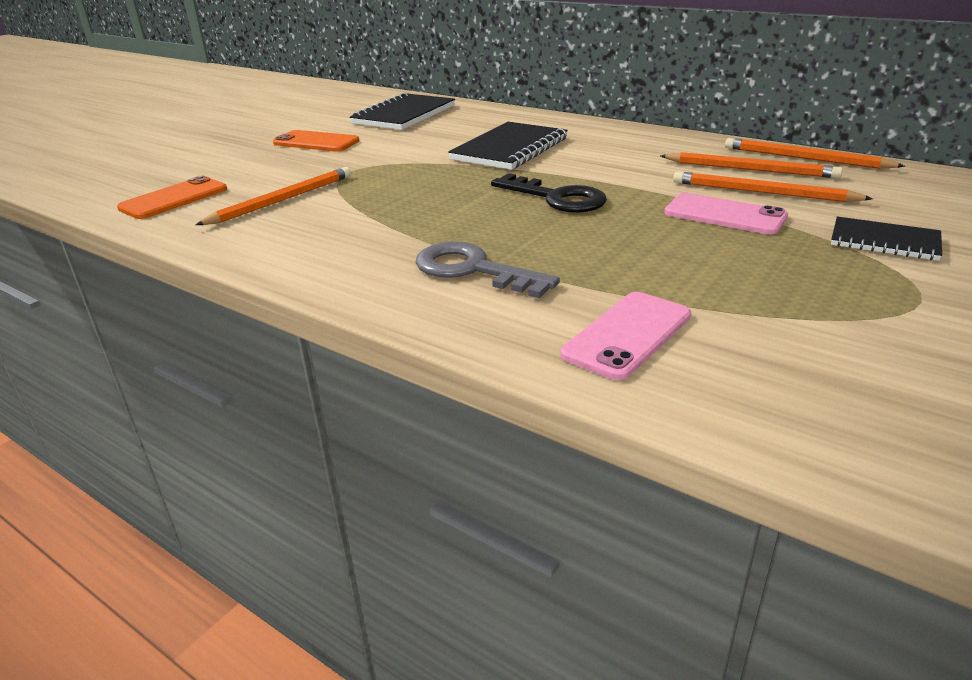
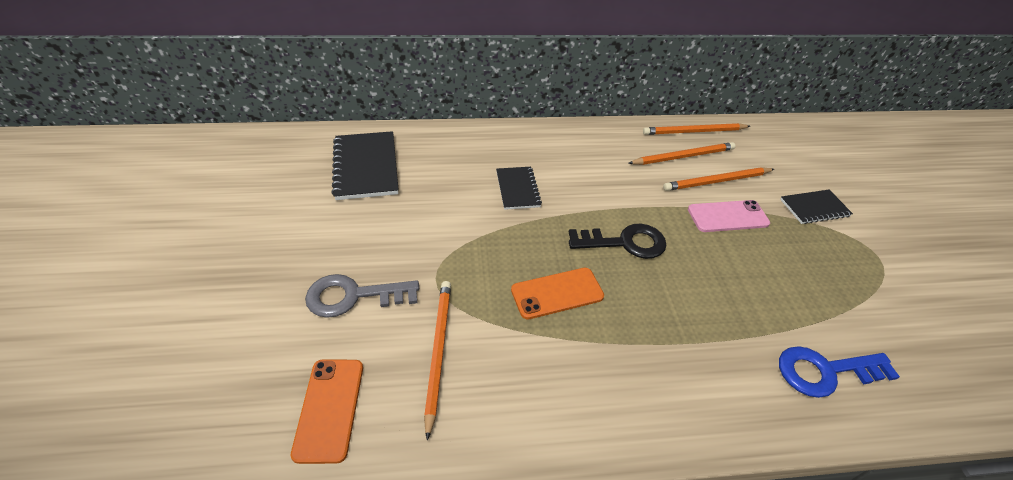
camera: 45 degrees left, 15 degrees up
(316, 142) = (342, 245): orange phone -> orange phone (557, 293)
(474, 270) = (684, 359): grey key -> grey key (354, 296)
(510, 149) = (517, 189): black notebook -> black notebook, size x0.60
(627, 335) = (825, 371): pink phone -> blue key

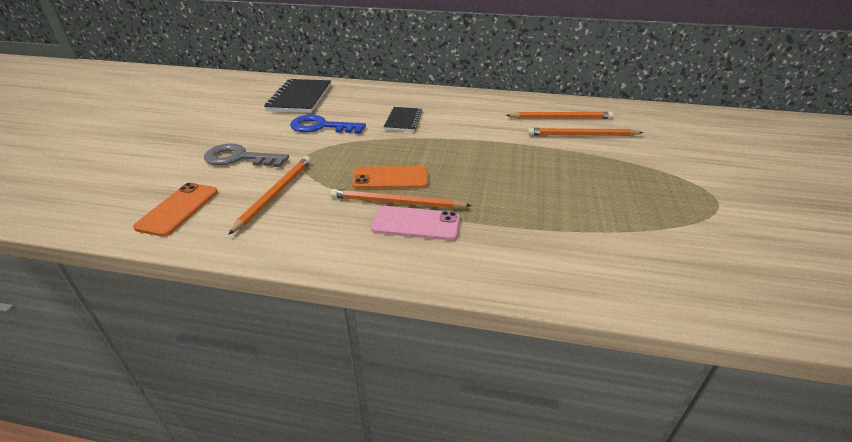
camera: 20 degrees right, 10 degrees down
(624, 242) = (469, 159): black key -> none
(694, 132) = (582, 105): orange pencil -> orange pencil (396, 202)
(727, 216) = (576, 156): pink phone -> pink phone (416, 223)
(814, 208) = (669, 162): black notebook -> none
(825, 371) = (603, 262): blue key -> blue key (321, 127)

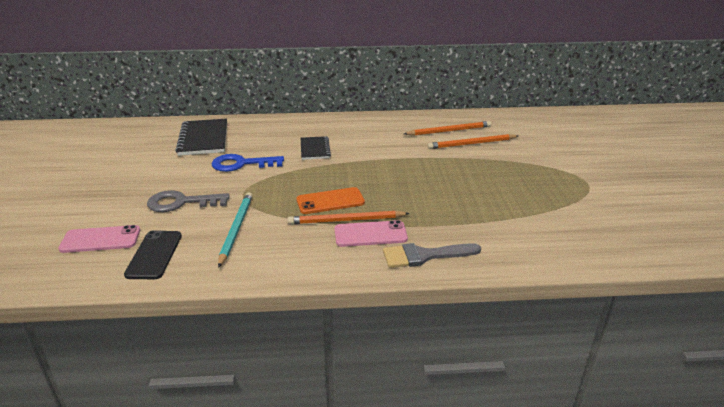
camera: 15 degrees left, 5 degrees down
(140, 184) = (100, 239): none -> pink phone
(178, 209) = (154, 255): orange phone -> black phone
(275, 194) = (236, 229): orange pencil -> turquoise pencil
(467, 262) = (424, 256): none -> grey brush

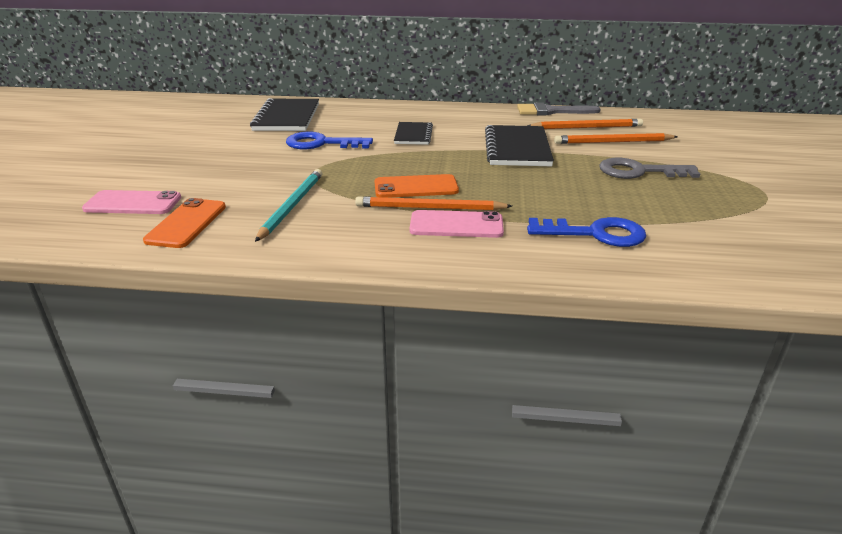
camera: 10 degrees right, 0 degrees up
(154, 255) = (186, 223): black phone -> orange phone
(182, 203) = (239, 175): grey key -> grey key (639, 171)
(400, 156) = (517, 148): none -> black notebook
(424, 256) = (521, 254): grey brush -> grey brush (551, 111)
(474, 232) = (595, 234): none -> blue key

